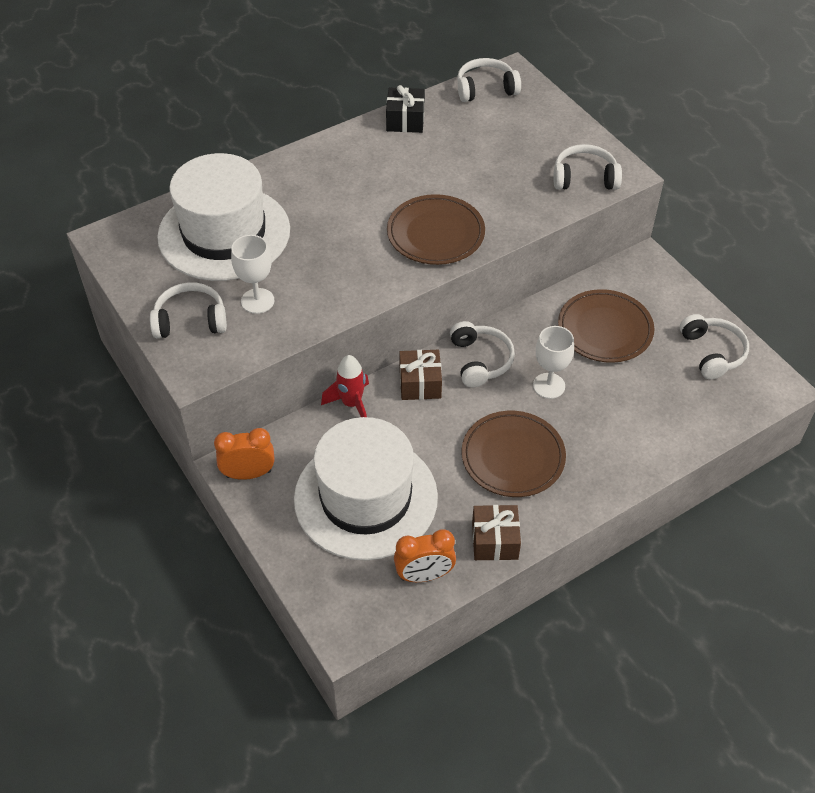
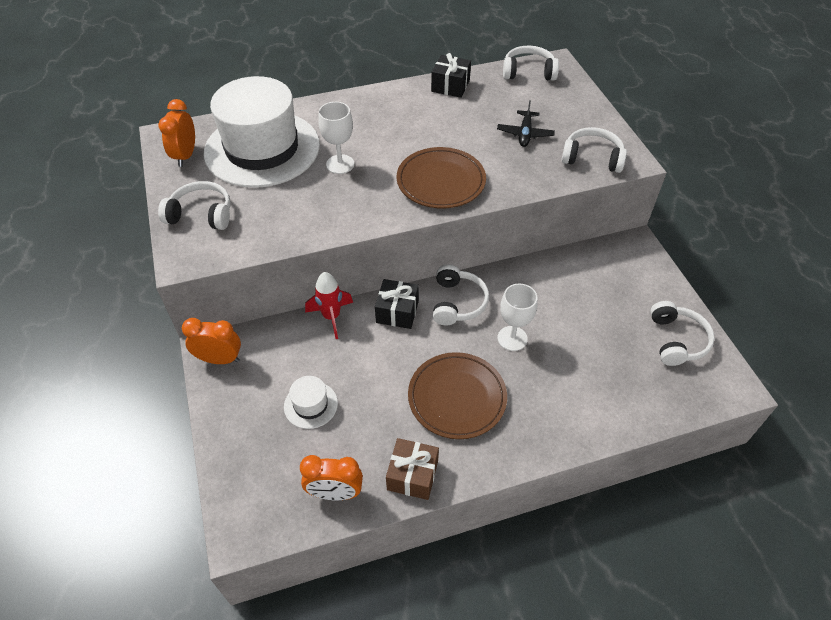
camera: 15 degrees right, 0 degrees up
(140, 257) = (185, 156): none -> orange clock
(257, 301) = (264, 209): white goblet -> white goblet (340, 164)
(365, 498) = (310, 405): white hat -> white hat, size x0.40
(420, 383) = (397, 312): brown gift -> black gift
(506, 163) = (525, 134): none -> black plane
(605, 329) = (580, 298): brown plate -> none

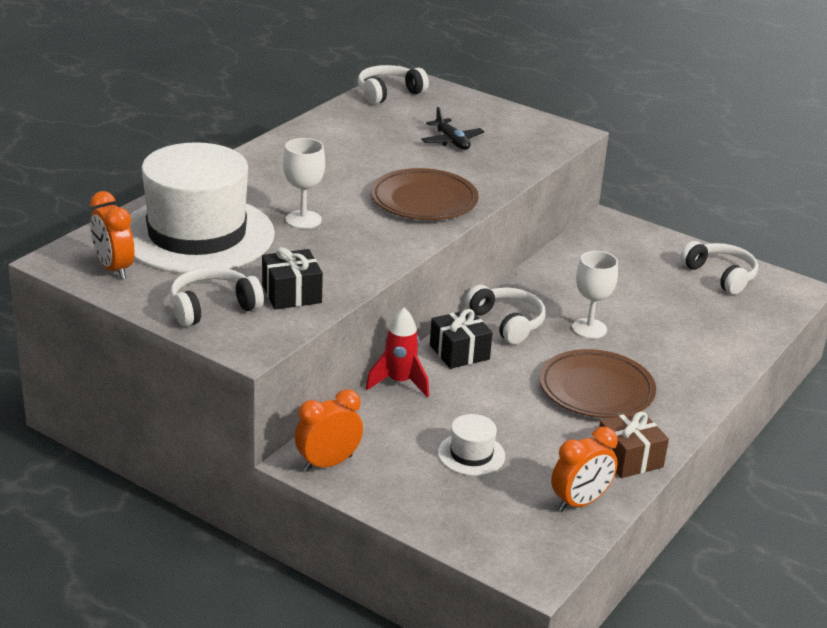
camera: 40 degrees left, 20 degrees down
(450, 86) = (325, 125): black gift -> black gift (291, 294)
(592, 158) = (535, 141): white headphones -> none

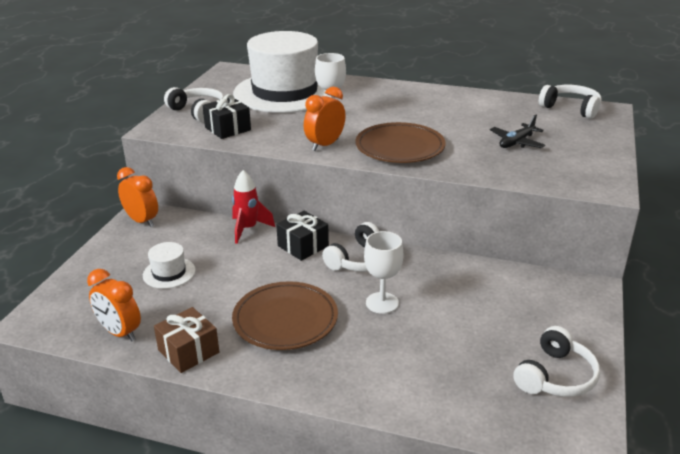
camera: 75 degrees right, 0 degrees up
(114, 268) = (228, 82): orange clock -> orange clock (325, 145)

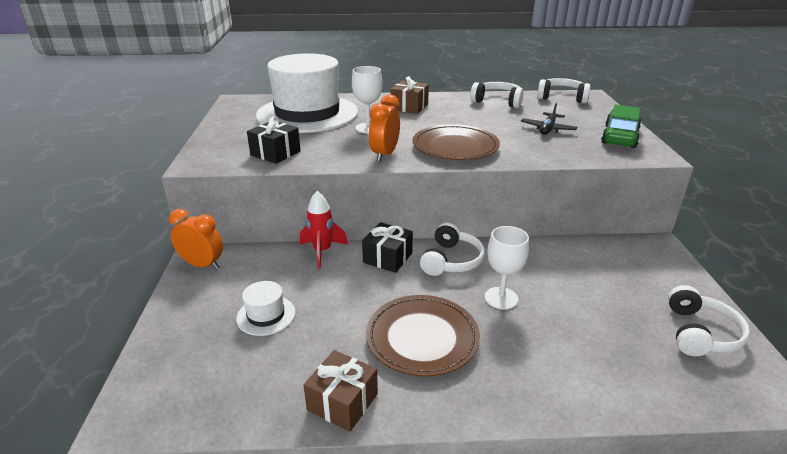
camera: 20 degrees left, 0 degrees up
(120, 332) = (248, 400): orange clock -> none
(198, 111) = (232, 141): white headphones -> white headphones (497, 101)
(391, 98) = (409, 107): none -> brown gift
(590, 162) = (620, 136): none -> green car

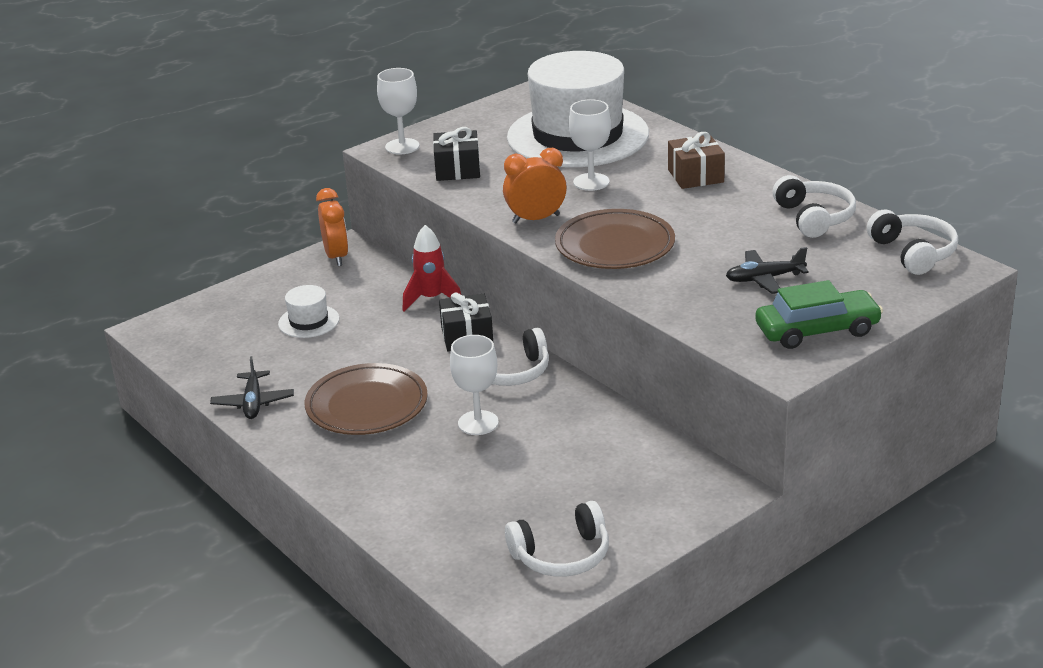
camera: 55 degrees right, 0 degrees up
(206, 157) = (402, 146): none -> white goblet
(342, 402) = (253, 402): brown gift -> black plane

